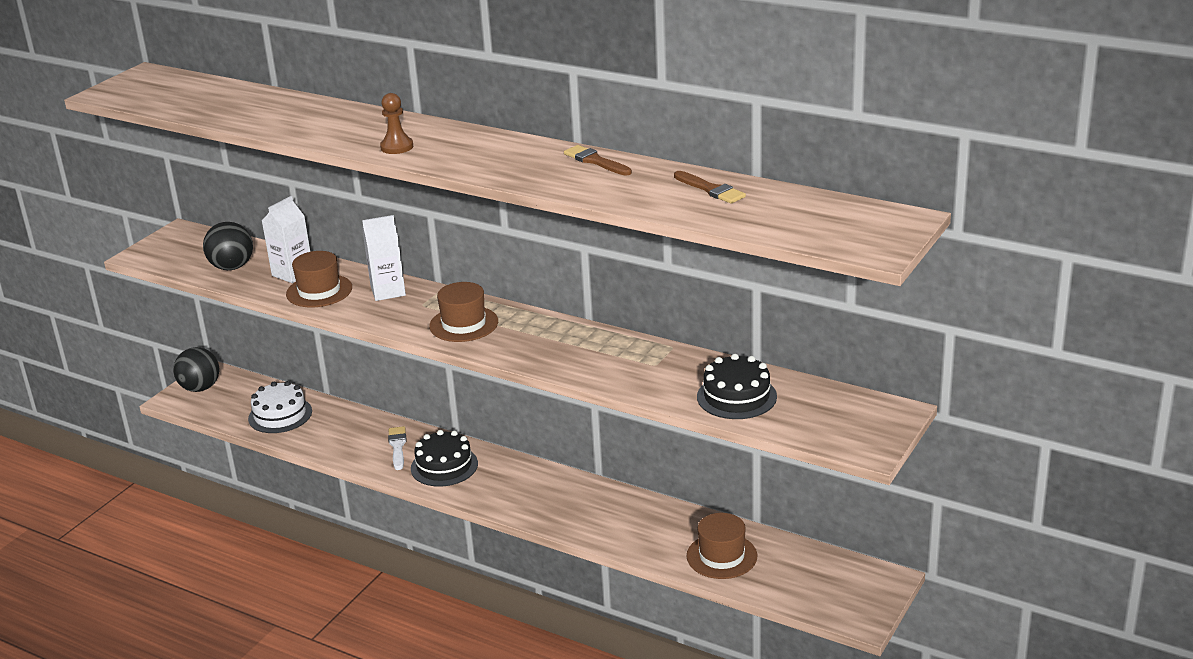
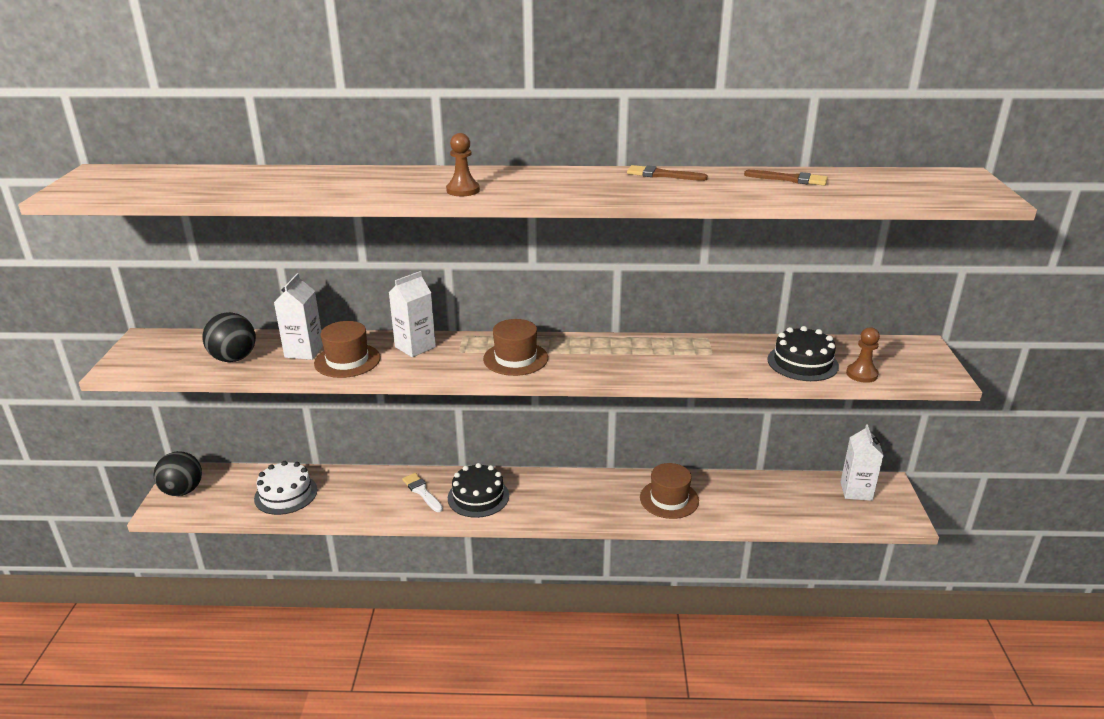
camera: 30 degrees left, 0 degrees up
(721, 556) = (764, 503): brown hat -> brown hat (669, 499)
(782, 424) = (861, 374): none -> brown pawn
(840, 574) = (856, 491): none -> white carton

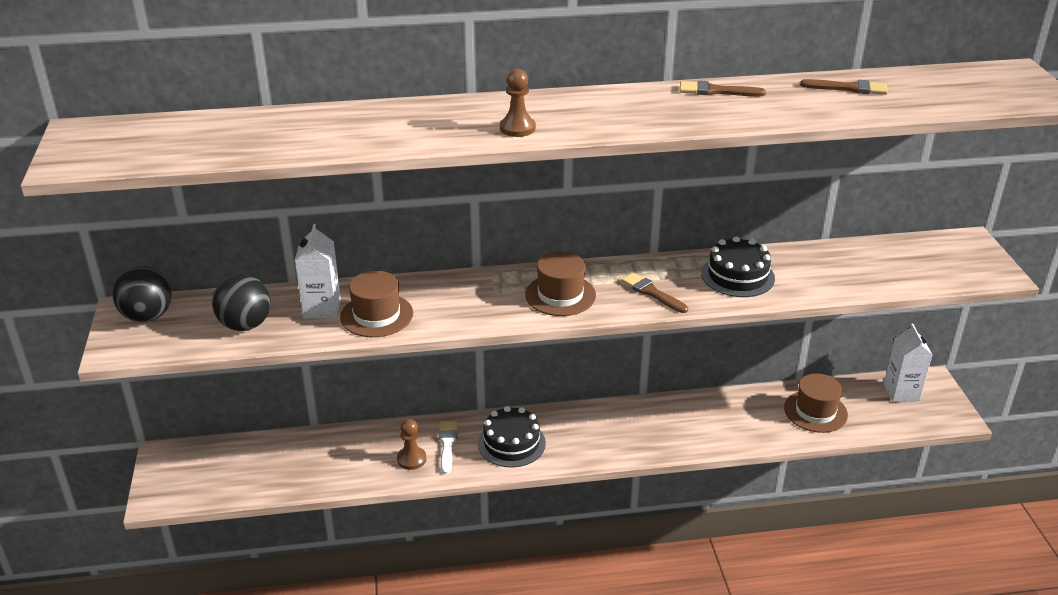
camera: 10 degrees left, 5 degrees up
(183, 491) = (172, 475): black ball -> black ball (148, 316)
(286, 494) = (294, 465): white cake -> none
(415, 347) = (444, 291): white carton -> none
(422, 492) = (447, 444): white brush -> white brush turned 45 degrees clockwise
(599, 363) = (651, 292): none -> brown brush
(669, 499) = (715, 422): brown hat -> brown hat (815, 411)
(802, 363) = (858, 271): black cake -> black cake (737, 276)
(861, 374) = (919, 279): brown pawn -> brown pawn (411, 459)

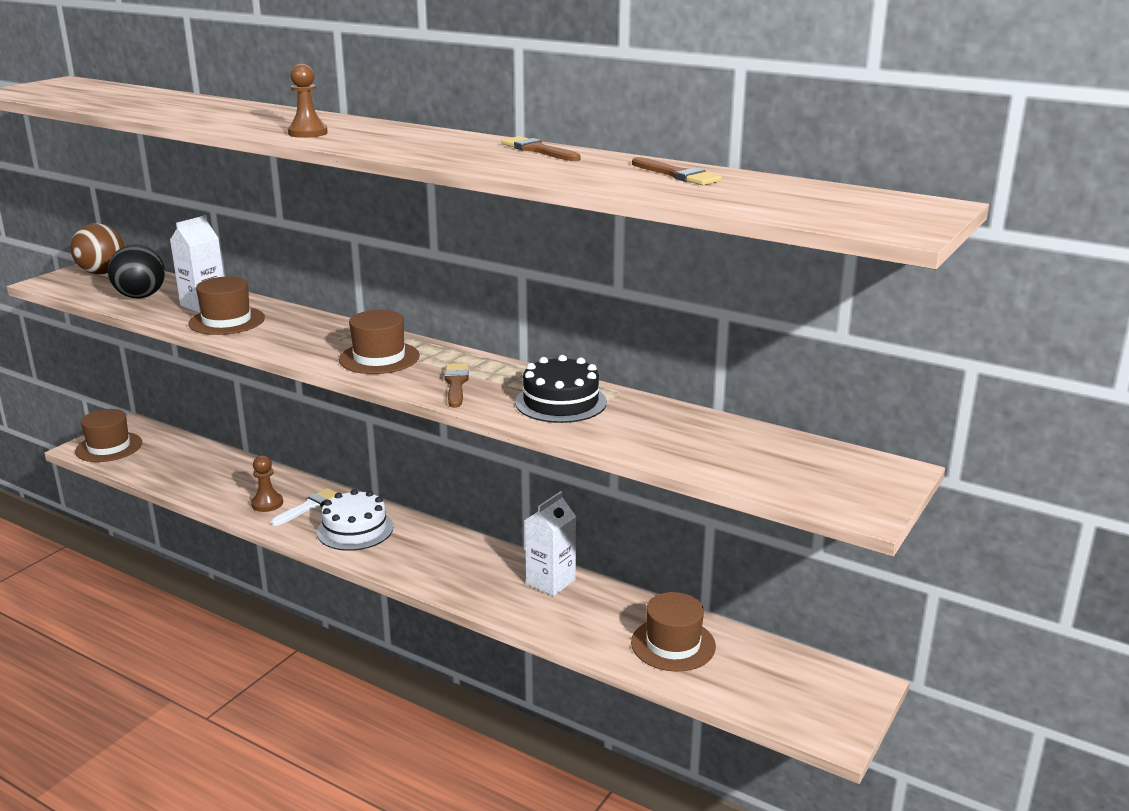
camera: 40 degrees right, 10 degrees down
(148, 316) = (102, 273): black ball -> brown ball
(181, 484) = (109, 447): none -> brown hat
(511, 443) = (355, 529): black cake -> white cake
(901, 392) = (806, 677): white carton -> white carton (550, 581)

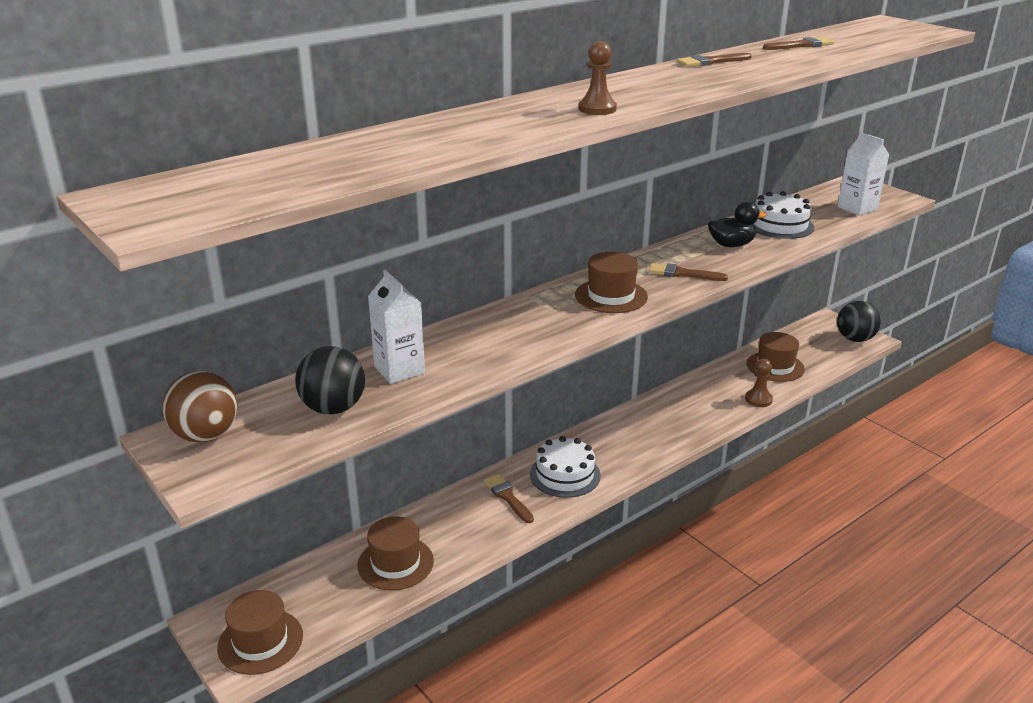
camera: 70 degrees left, 5 degrees up
(227, 321) = (463, 359): brown hat -> brown hat (395, 563)
(267, 503) = (486, 522): brown pawn -> brown pawn (758, 399)
(308, 507) = (508, 497): white brush -> brown brush
(550, 581) = (685, 396): white carton -> white carton (857, 208)
(561, 402) = (731, 245): black cake -> black duck
(654, 426) = (780, 225): none -> white cake
(821, 717) = (855, 339): none -> black ball

